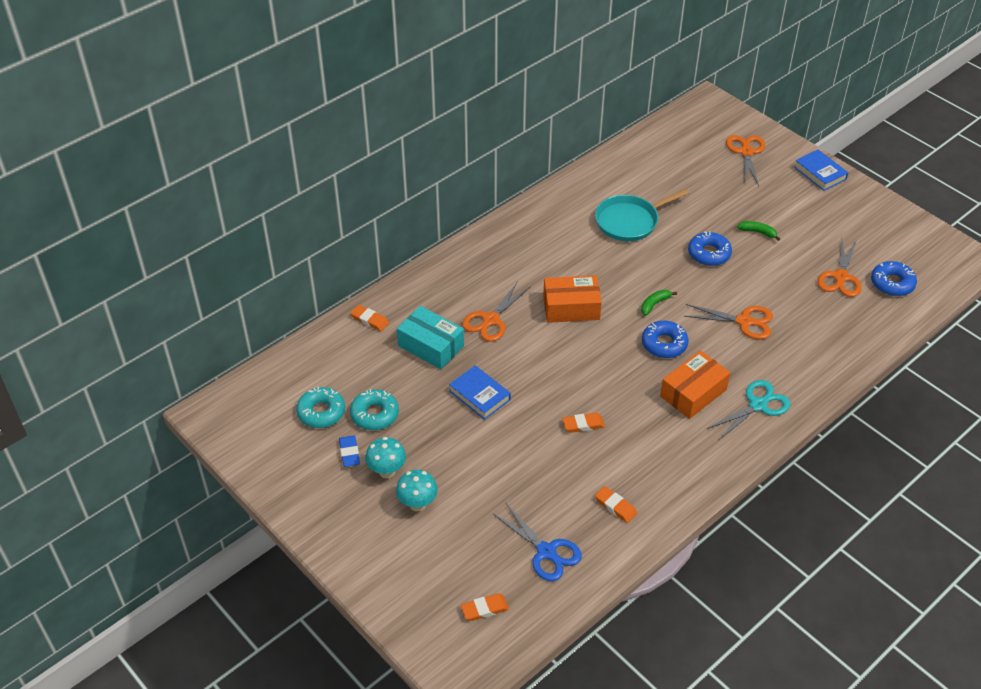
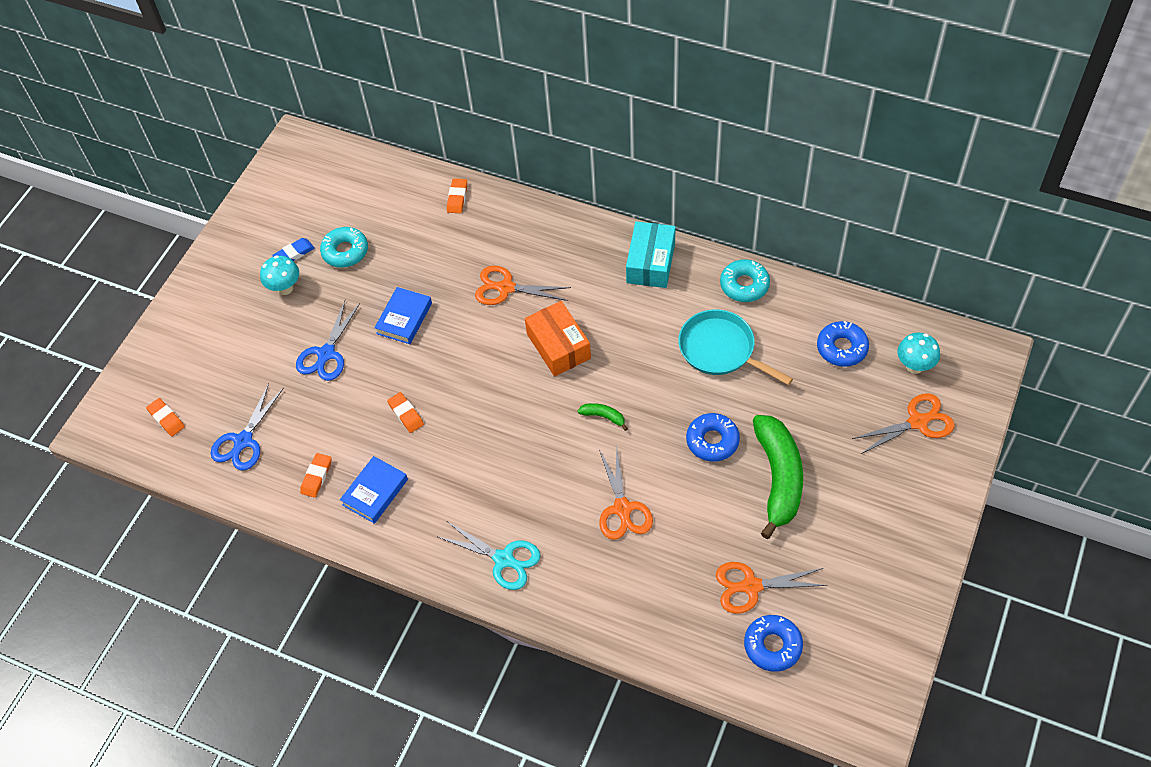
camera: 70 degrees right, 10 degrees up
(321, 412) = (331, 214): turquoise donut -> turquoise donut (744, 285)
(417, 504) = (258, 325): turquoise mushroom -> turquoise mushroom (914, 366)
(431, 346) = (448, 256): turquoise box -> turquoise box (651, 263)
(484, 461) = (326, 354): none -> blue scissors
(664, 344) = (549, 445): blue donut -> blue donut (842, 348)
(693, 393) = (492, 494): orange box -> none
(757, 232) = (778, 478): green banana -> green banana, size x2.43
(820, 173) = (931, 512): blue book -> blue book (375, 492)

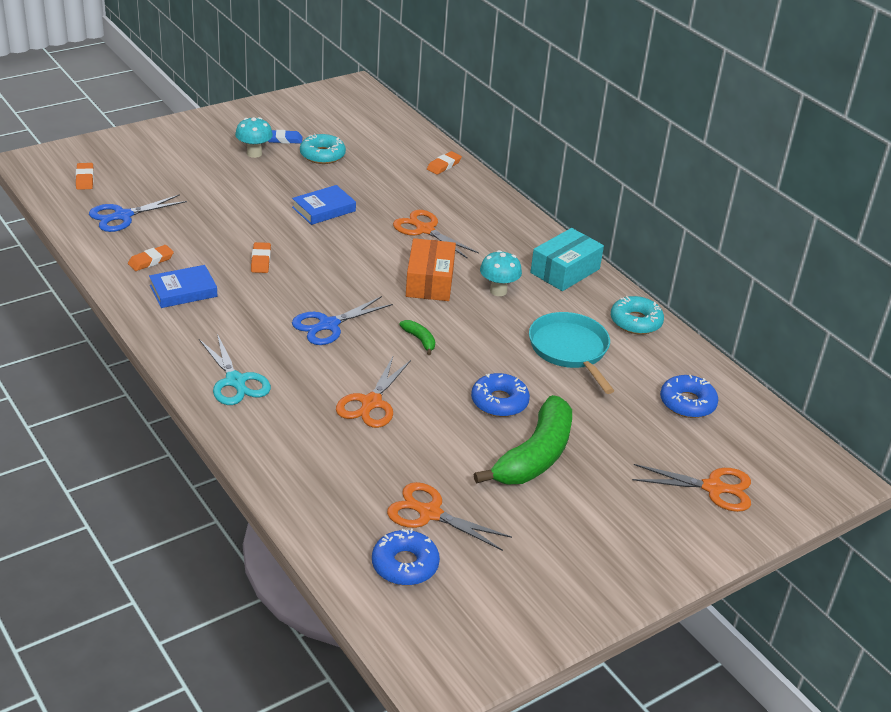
camera: 25 degrees right, 20 degrees down
(326, 354) = (241, 200): blue scissors -> blue scissors (328, 325)
(914, 366) = (749, 449): turquoise mushroom -> turquoise mushroom (498, 291)

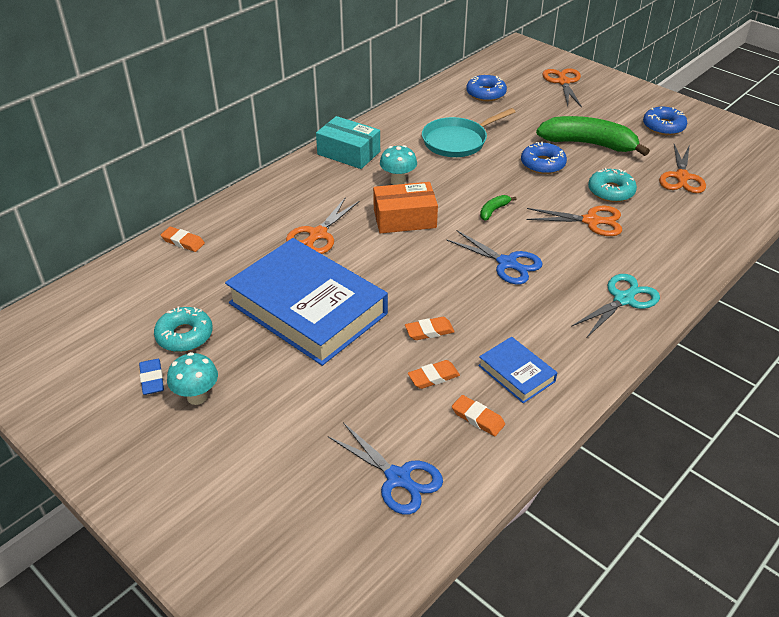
camera: 100 degrees left, 5 degrees up
(85, 179) = (322, 558): orange eraser -> orange eraser (433, 377)
(324, 209) = (308, 308): blue book -> blue book, size x2.23
(405, 565) = (735, 180): blue donut -> blue donut (663, 126)
(635, 322) = (402, 117): turquoise donut -> turquoise donut (611, 191)

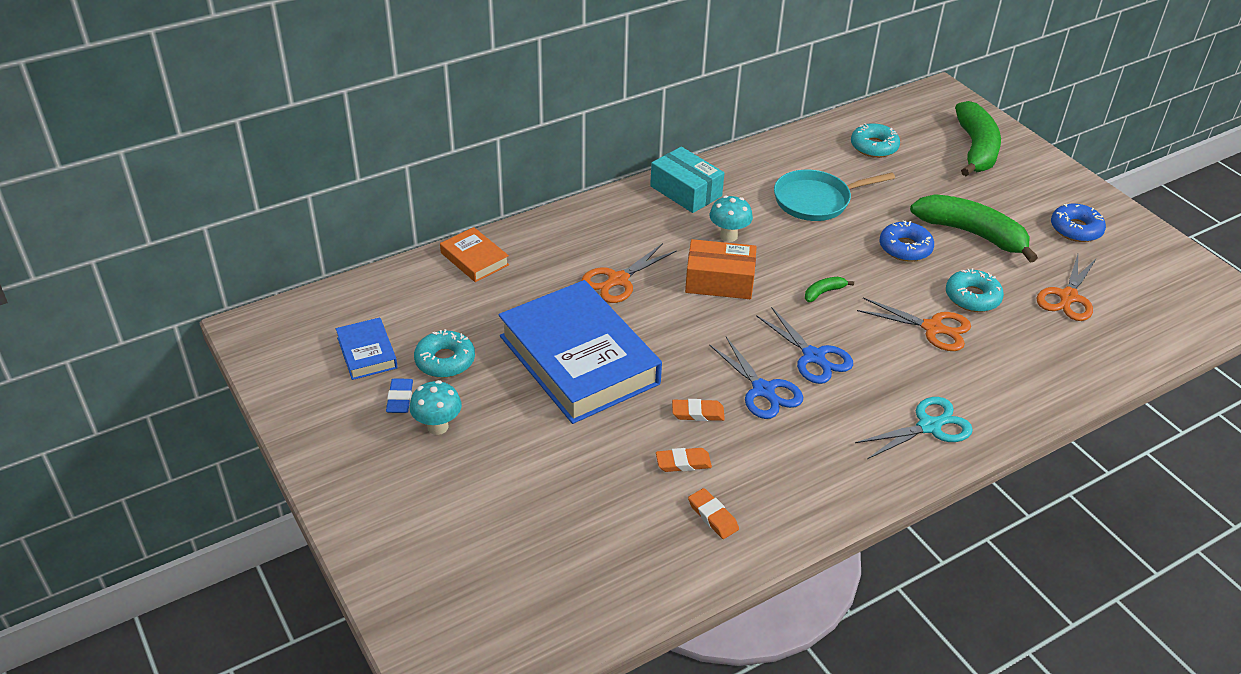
camera: 15 degrees right, 0 degrees up
(183, 242) = (474, 259): orange eraser -> orange book
(398, 478) = (607, 555): blue scissors -> blue scissors (763, 390)
(486, 93) = (874, 147): blue donut -> turquoise donut
(516, 373) = (773, 480): blue book -> blue book (367, 353)
(563, 82) = (975, 149): orange scissors -> green banana

